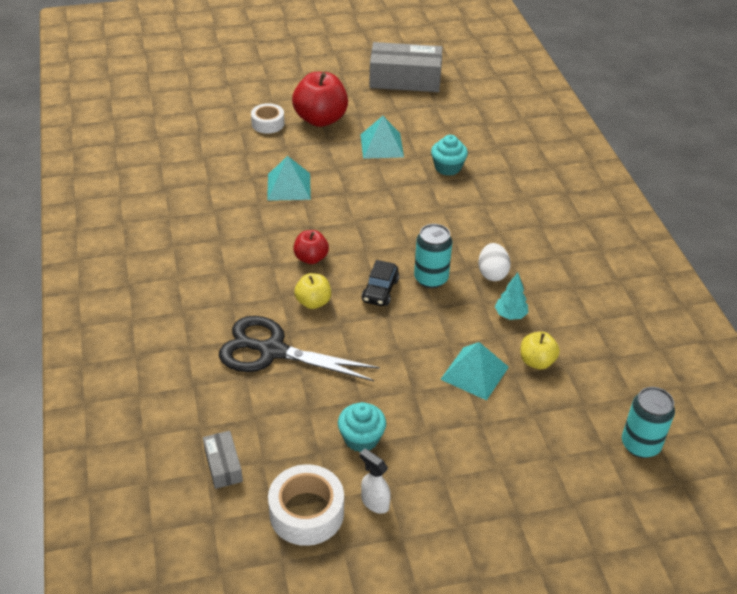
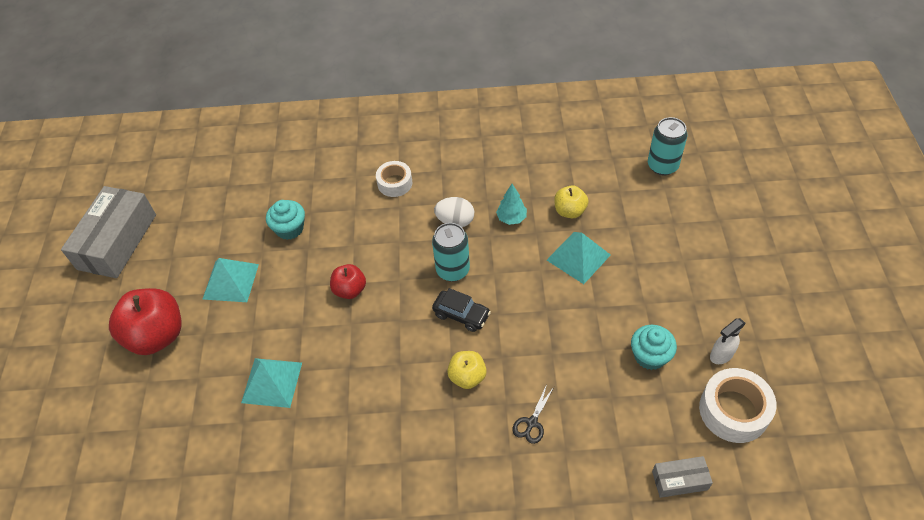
camera: 75 degrees left, 10 degrees up
(268, 123) = (141, 394): white tape -> white tape (395, 183)
(272, 351) = (531, 423): black scissors -> black scissors, size x0.40
(311, 258) = (400, 372): red apple -> red apple (350, 290)

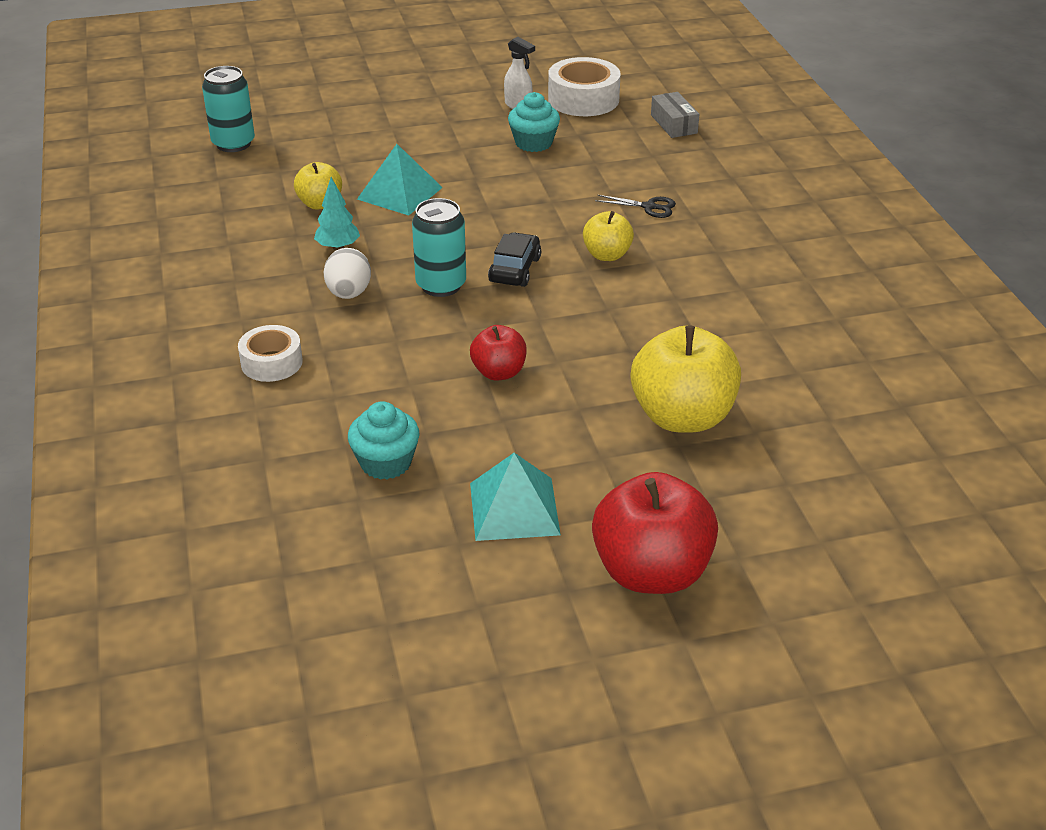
camera: 105 degrees left, 15 degrees down
(117, 241) = (454, 710): grey box -> none
(272, 382) = (682, 417): turquoise pyramid -> yellow apple

